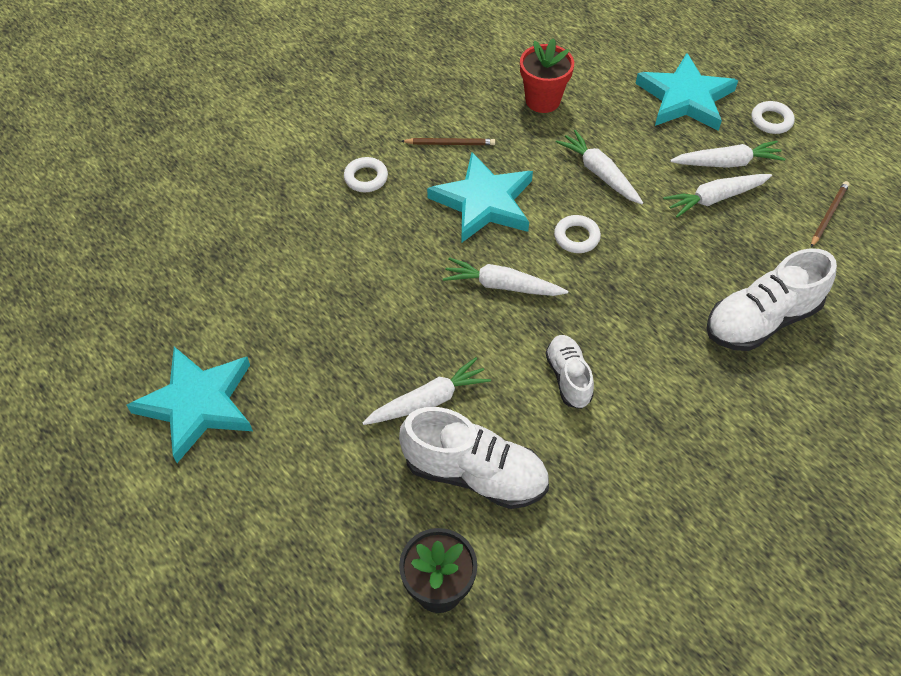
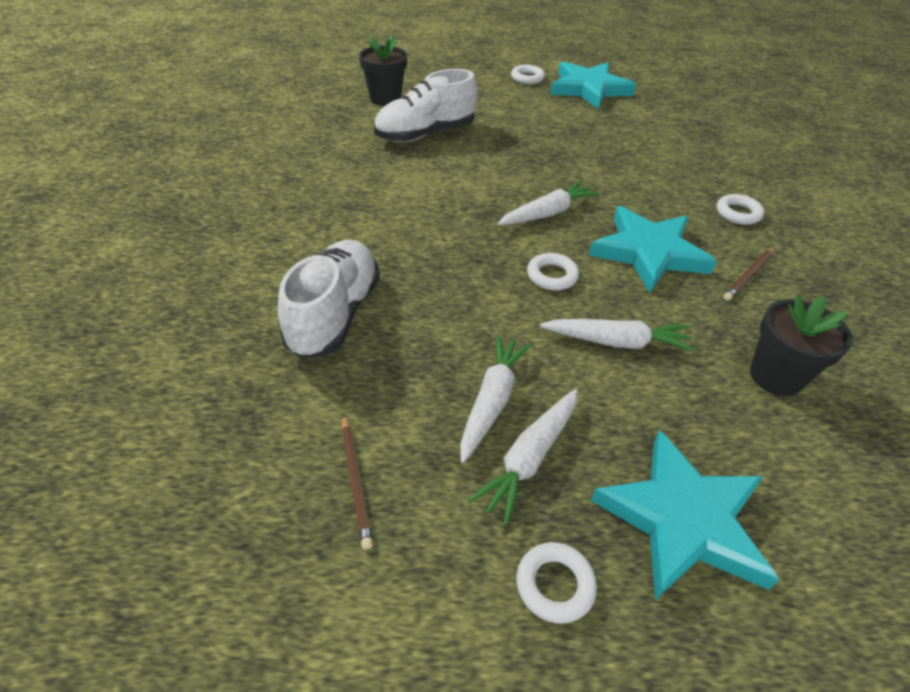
camera: 130 degrees right, 10 degrees down
(223, 486) = (527, 78): none -> white ring
(428, 400) = (494, 144): white carrot -> none
(542, 100) = (775, 376): red flower pot -> black flower pot
(568, 377) = (434, 195): white shoe -> none

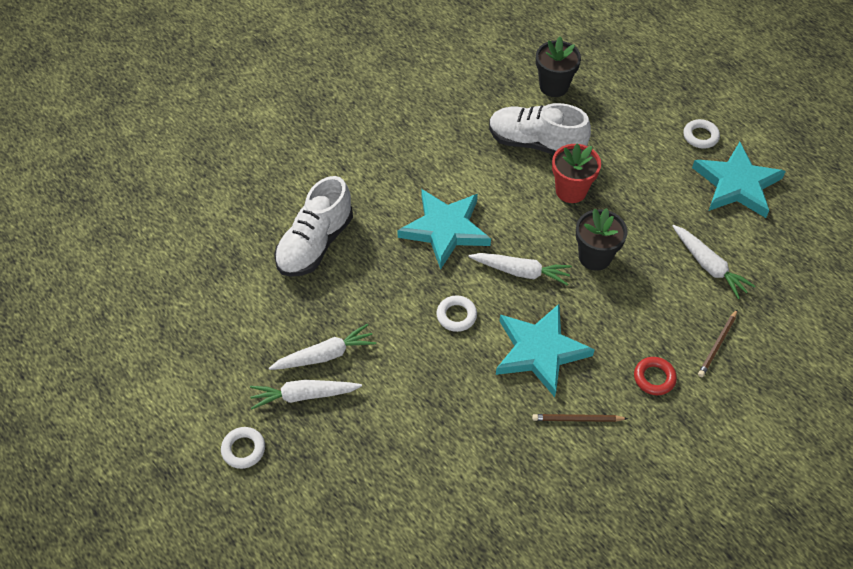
camera: 50 degrees right, 10 degrees up
(334, 314) = (315, 243): white shoe -> white shoe turned 150 degrees clockwise
(356, 481) = (226, 338): brown pencil -> brown pencil (717, 345)
(497, 146) = (571, 190): none -> red flower pot
(617, 342) = (430, 383): white carrot -> white carrot (709, 266)
(683, 519) = (327, 481): turquoise star -> turquoise star (445, 229)
(738, 213) = (654, 378): white ring -> red ring
(775, 376) = (482, 478): black flower pot -> black flower pot (595, 257)

